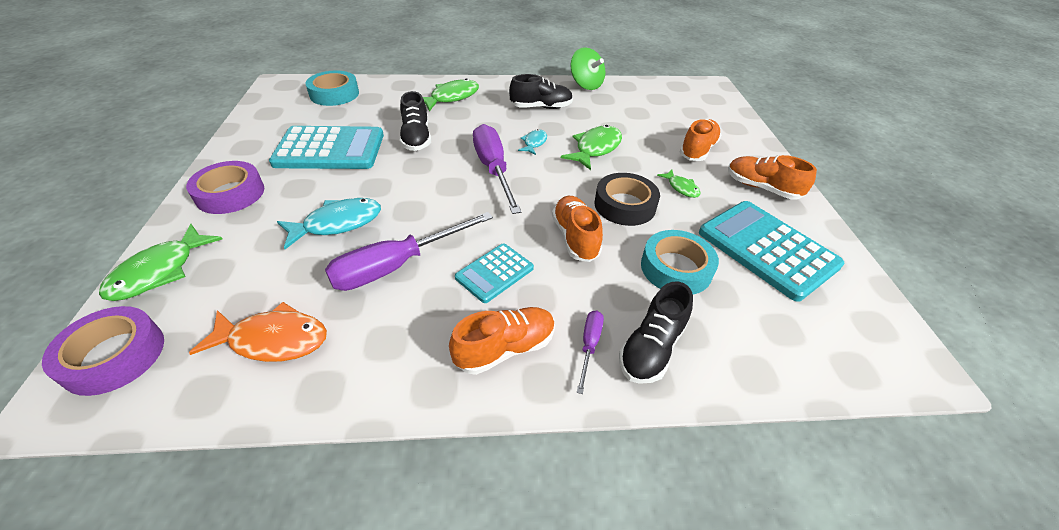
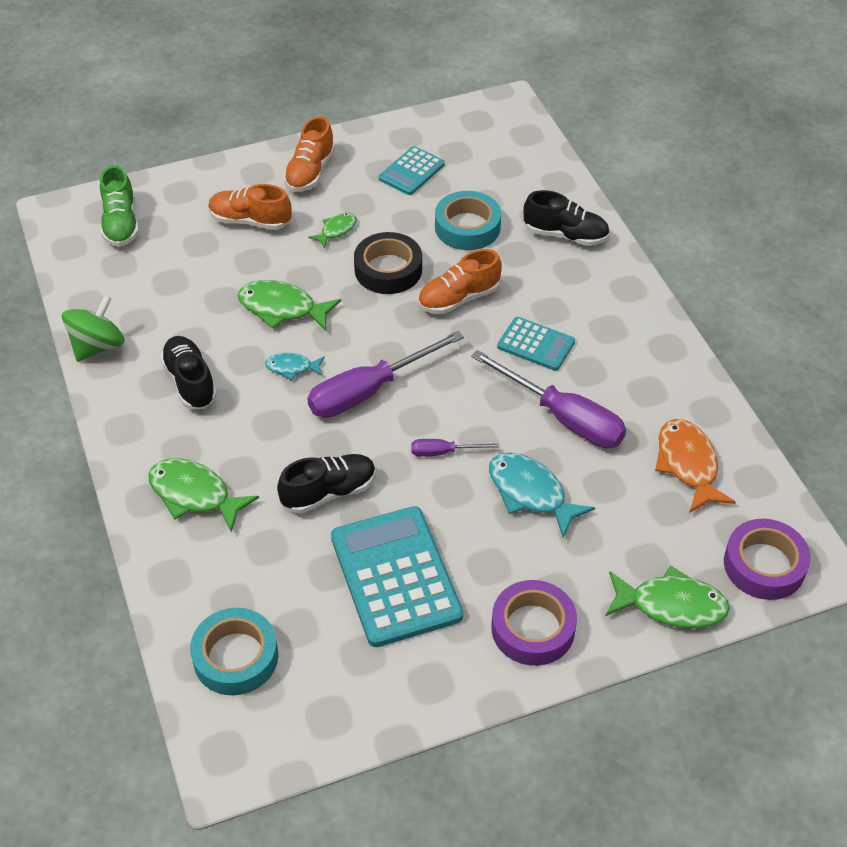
camera: 105 degrees left, 5 degrees up
(505, 348) = (612, 316): orange shoe -> none
(589, 346) = (582, 269): purple screwdriver -> purple screwdriver (443, 452)
(699, 103) = (121, 224): none -> green shoe
(767, 249) = (412, 171): turquoise calculator -> turquoise calculator, size x0.54

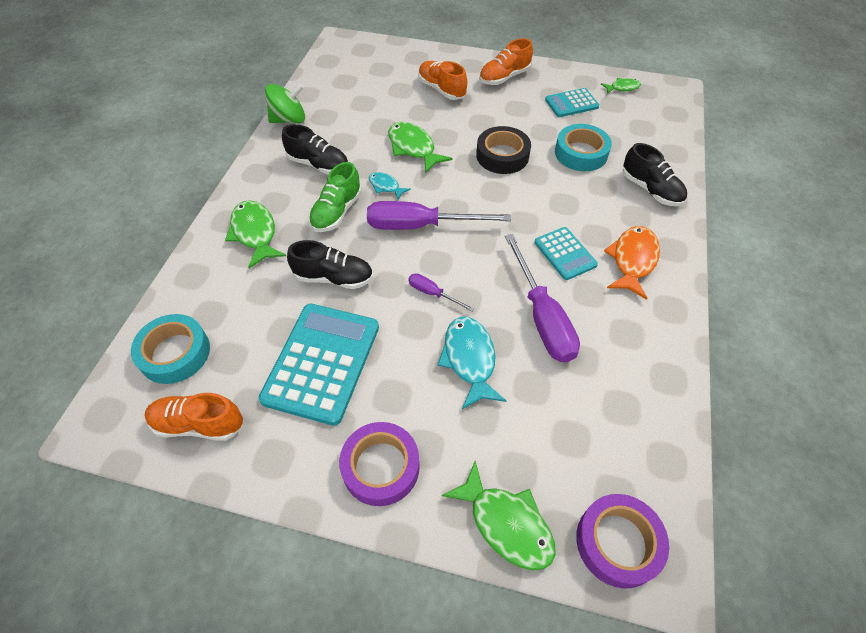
camera: 35 degrees right, 5 degrees up
(121, 224) = (367, 60): green shoe -> green shoe (337, 212)
(190, 382) = (318, 165): black shoe -> black shoe turned 105 degrees clockwise
(336, 230) = (490, 117): green fish -> green fish (622, 88)
(458, 298) = (534, 196): orange shoe -> orange shoe (199, 424)
(688, 464) = (615, 411): orange fish -> orange fish (632, 260)

